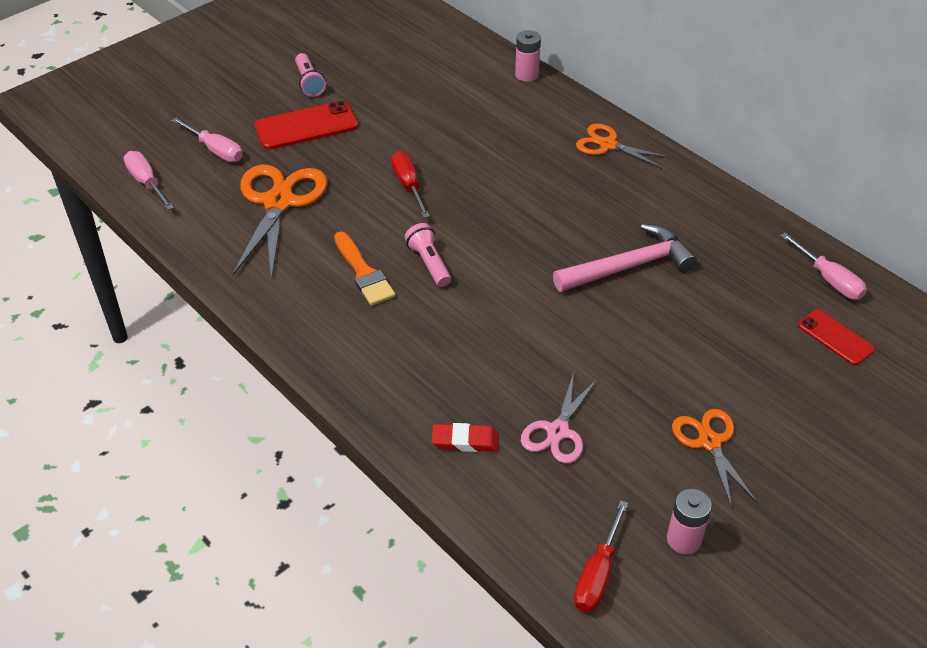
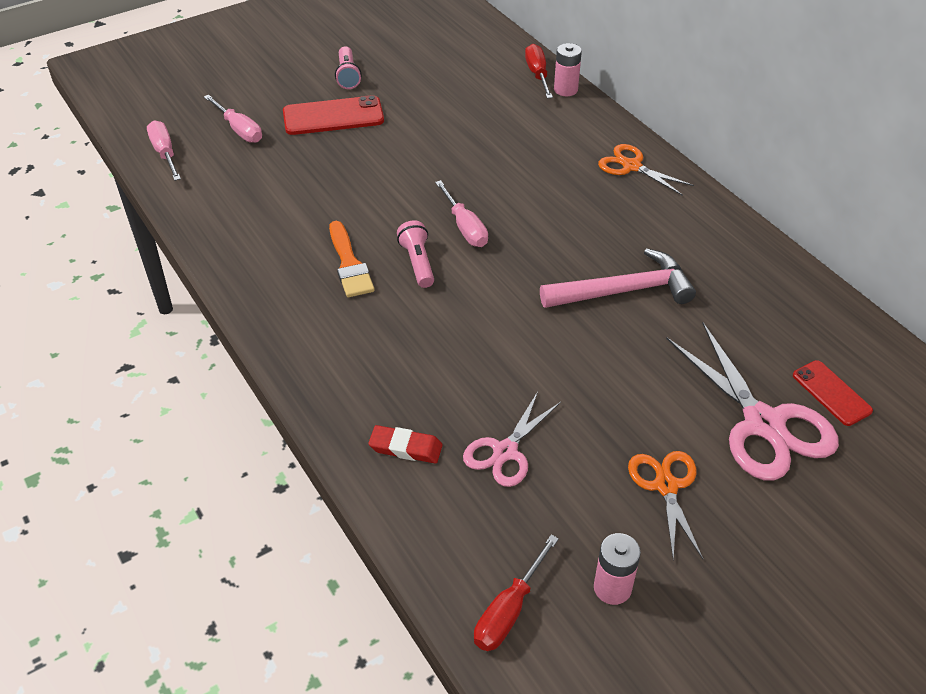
camera: 10 degrees right, 0 degrees up
(279, 202) = (285, 186): orange scissors -> none
(408, 186) = (418, 184): red screwdriver -> red screwdriver (537, 74)
(782, 373) = (763, 424): none -> pink scissors
(829, 279) = (838, 331): pink screwdriver -> pink screwdriver (465, 227)

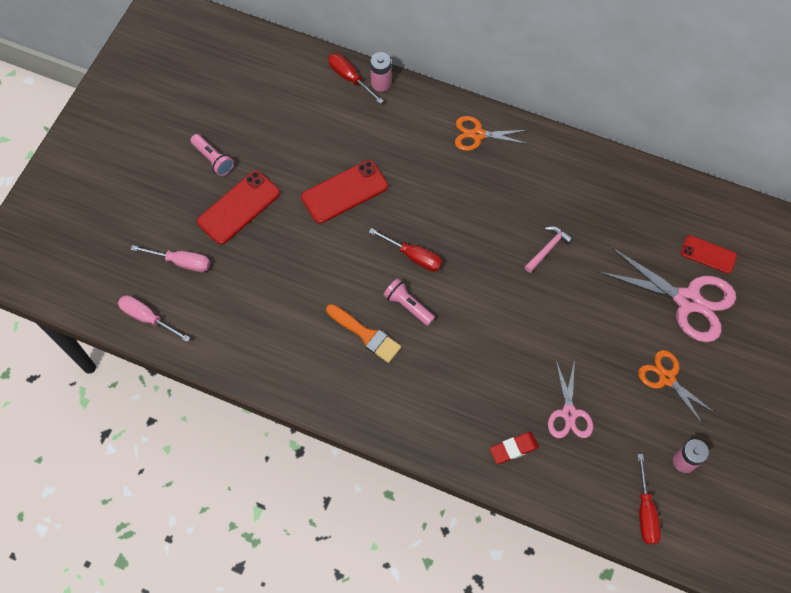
camera: 35 degrees left, 20 degrees up
(446, 149) = (344, 192): none -> red phone
(465, 227) = (413, 256): pink screwdriver -> red screwdriver
(623, 291) = (547, 249): pink hammer -> pink hammer, size x0.53

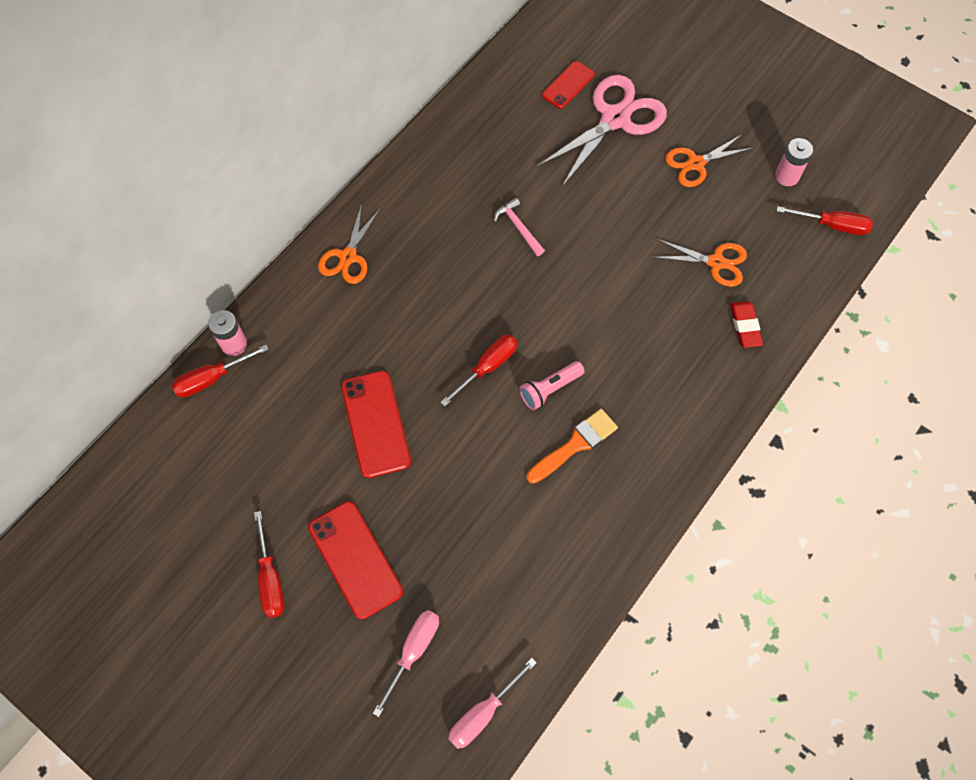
camera: 75 degrees left, 0 degrees up
(213, 159) = (270, 578): pink flashlight -> red screwdriver
(569, 413) = (716, 262): pink scissors -> orange scissors

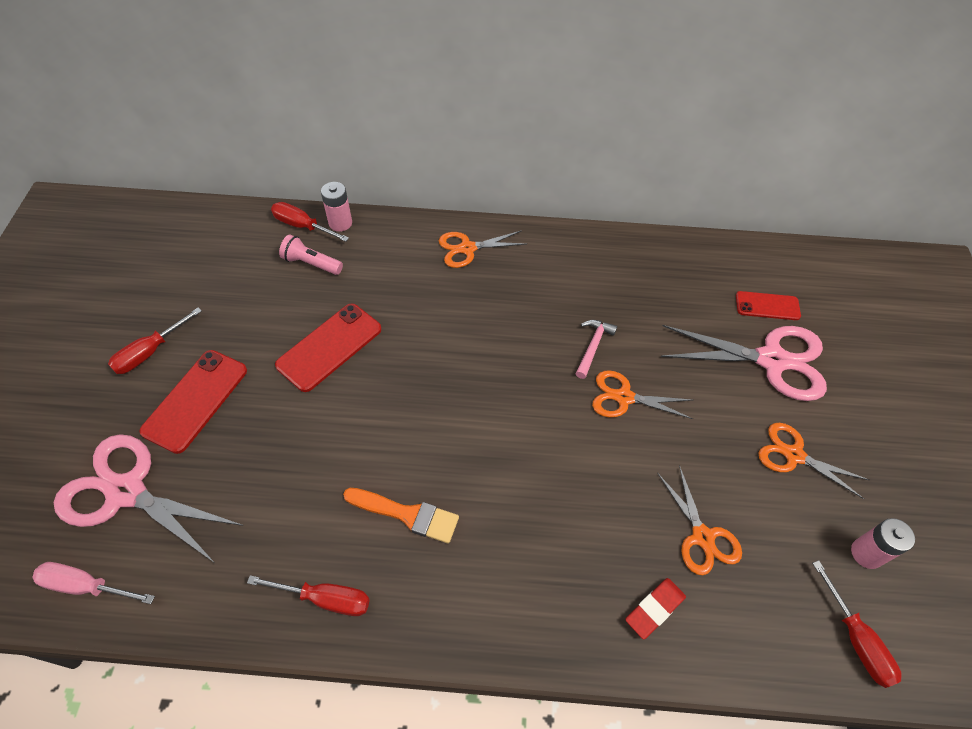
camera: 55 degrees right, 10 degrees down
(413, 651) = (126, 492): pink screwdriver -> pink scissors
(487, 367) = (438, 398): red screwdriver -> red screwdriver (325, 598)
(549, 389) = (450, 460): pink flashlight -> pink flashlight (311, 263)
(578, 236) = (624, 397): none -> orange scissors

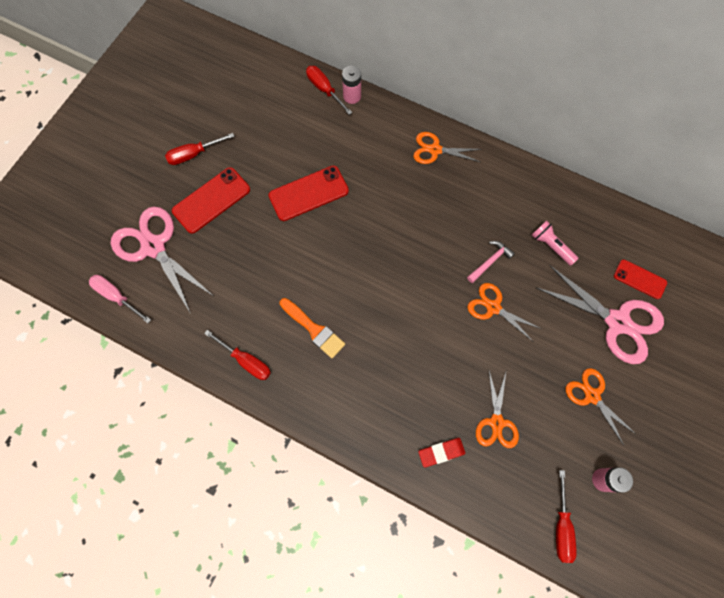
camera: 25 degrees right, 15 degrees up
(311, 263) = (319, 123): pink flashlight -> pink flashlight (551, 246)

